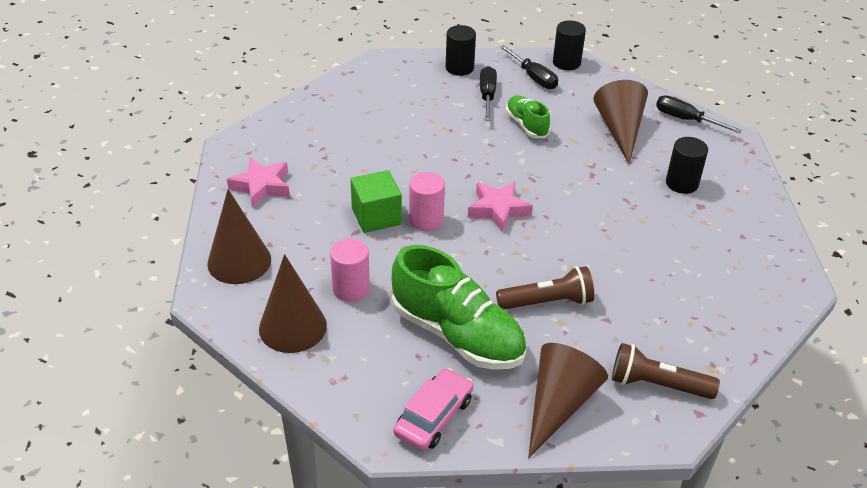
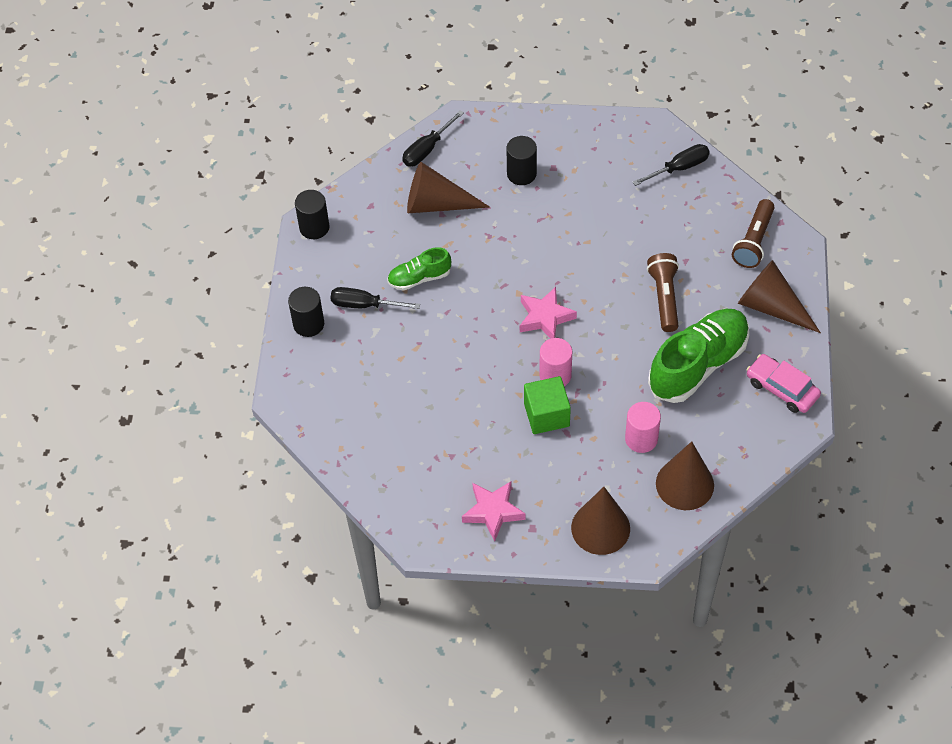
camera: 80 degrees left, 15 degrees up
(533, 77) = (336, 260): black screwdriver -> black screwdriver (679, 168)

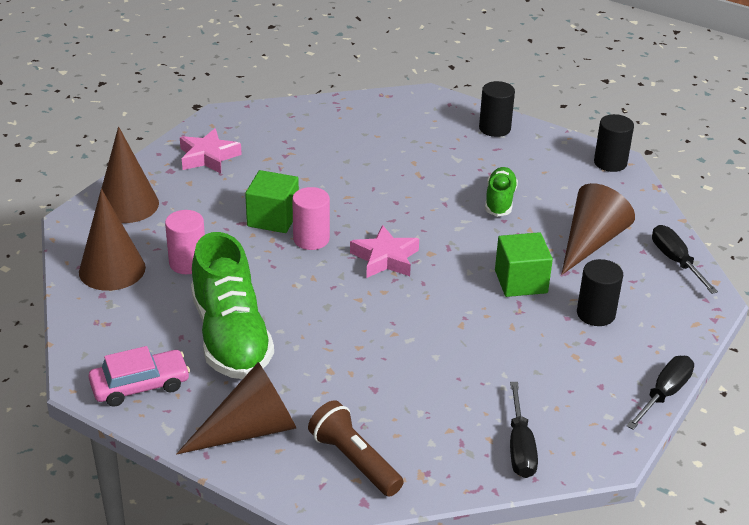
camera: 115 degrees right, 20 degrees down
(364, 305) = (492, 162): black screwdriver -> black screwdriver (664, 394)
(515, 227) = (521, 281): none -> green cube
(664, 298) = (337, 350): brown flashlight -> none

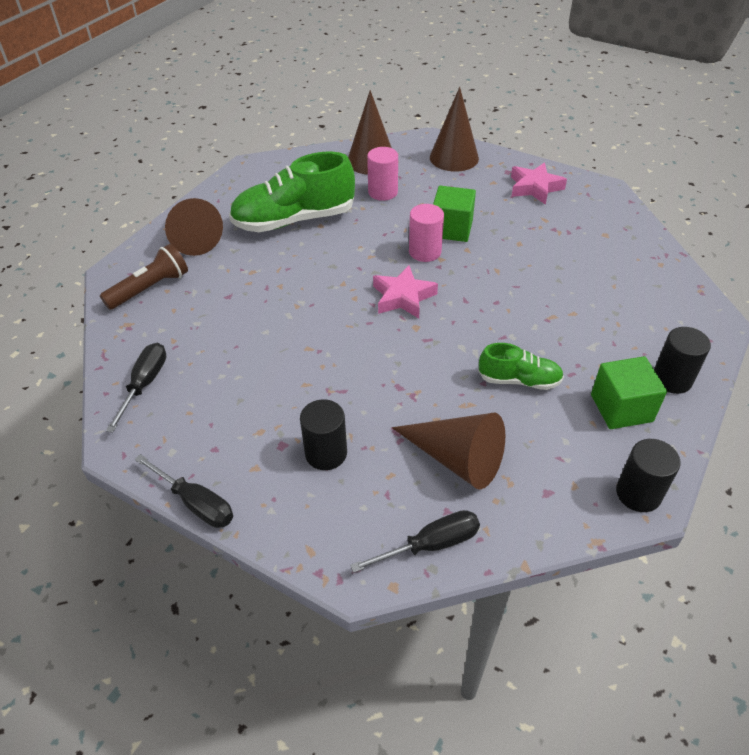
camera: 90 degrees right, 10 degrees up
(140, 385) = (244, 187): pink car -> none
(520, 447) = (144, 384): black screwdriver -> black screwdriver turned 105 degrees clockwise
(521, 281) = (376, 393): green cube -> green cube (621, 408)

